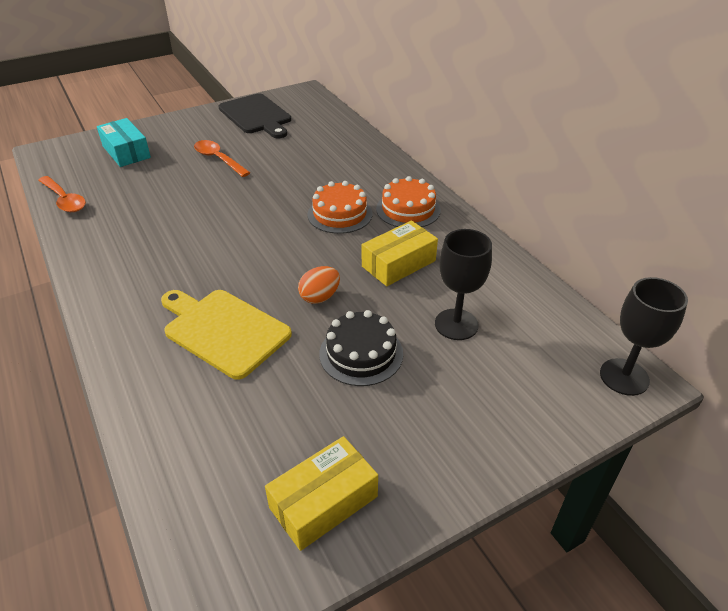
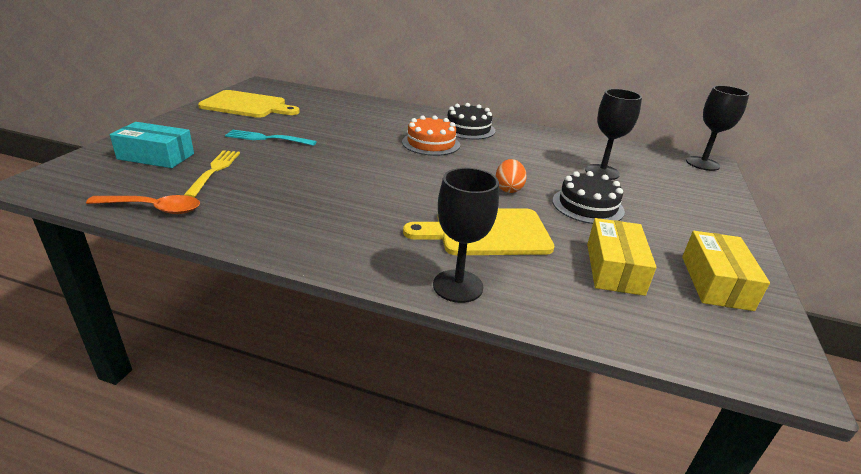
camera: 45 degrees left, 10 degrees down
(125, 363) = (458, 286): none -> black goblet
(139, 180) = (214, 171): none -> yellow fork
(218, 159) = (267, 138): orange spoon -> turquoise fork
(256, 115) = (247, 105): black cutting board -> yellow cutting board
(398, 263) = (517, 156): yellow box -> yellow box (614, 268)
(408, 209) = (468, 129): orange cake -> black cake

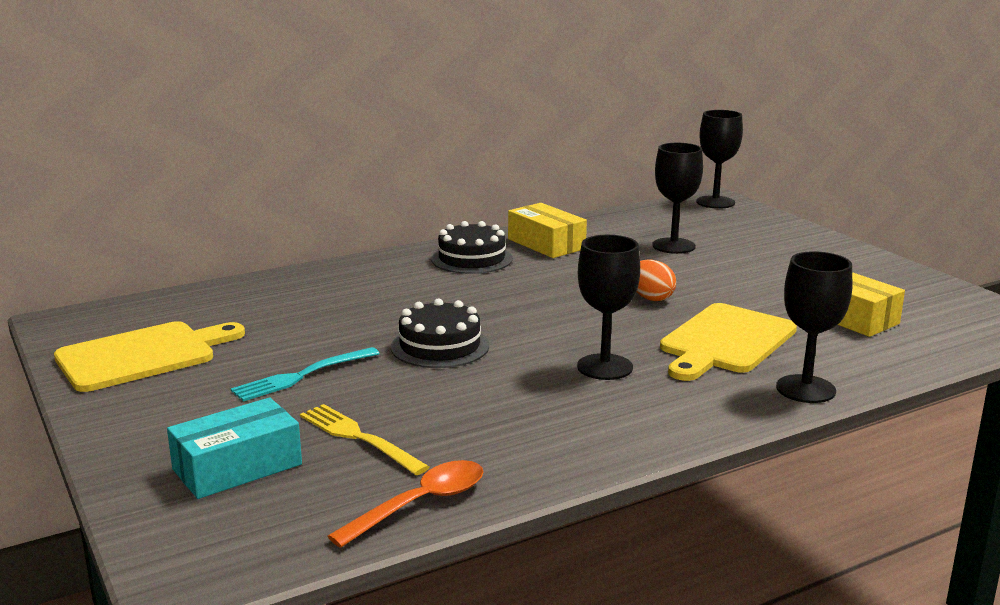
camera: 45 degrees left, 10 degrees down
(385, 205) = (604, 367): none -> black goblet
(431, 143) = (480, 291): orange cake -> none
(587, 206) = (731, 280): black cake -> black cake (440, 346)
(715, 282) = (908, 292): yellow box -> yellow box (546, 244)

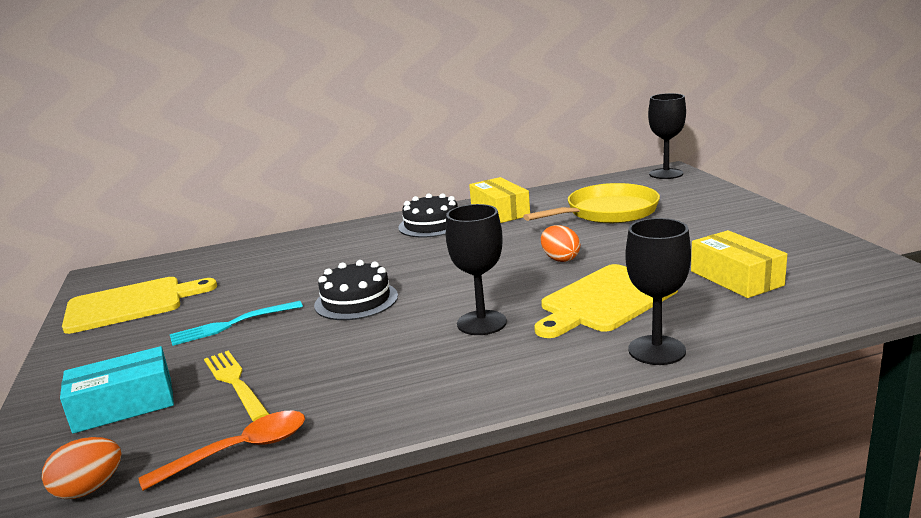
camera: 15 degrees right, 0 degrees up
(271, 551) = (89, 489): none -> orange egg
(673, 246) = (607, 212): black goblet -> yellow pan

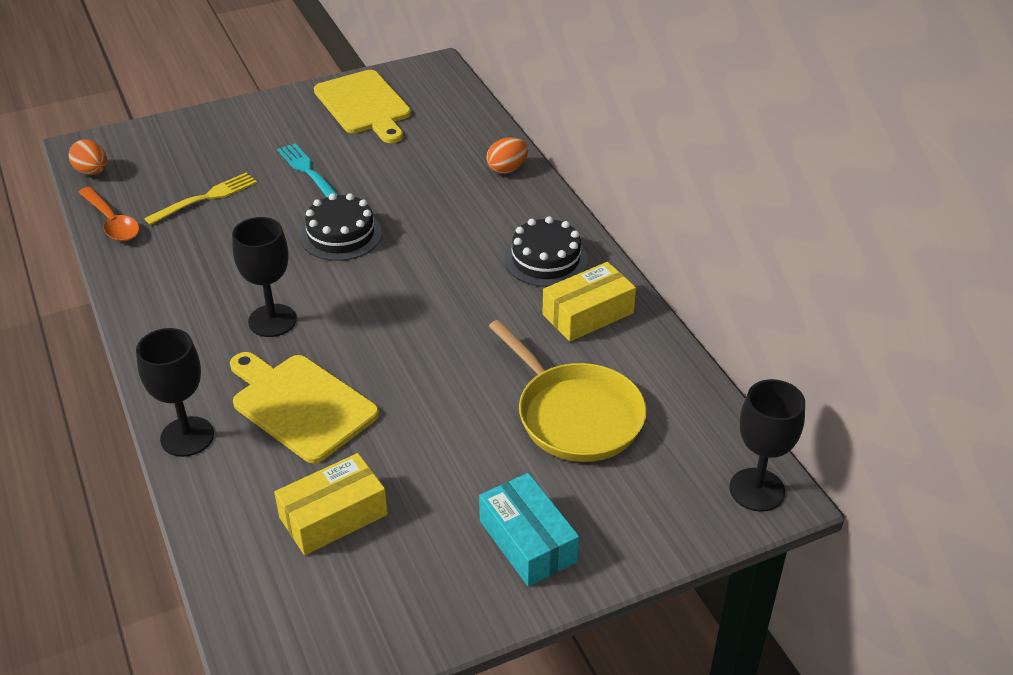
camera: 80 degrees right, 20 degrees up
(124, 405) = (189, 154): turquoise box -> turquoise box (527, 541)
(560, 259) = (418, 371): orange egg -> orange egg (507, 169)

